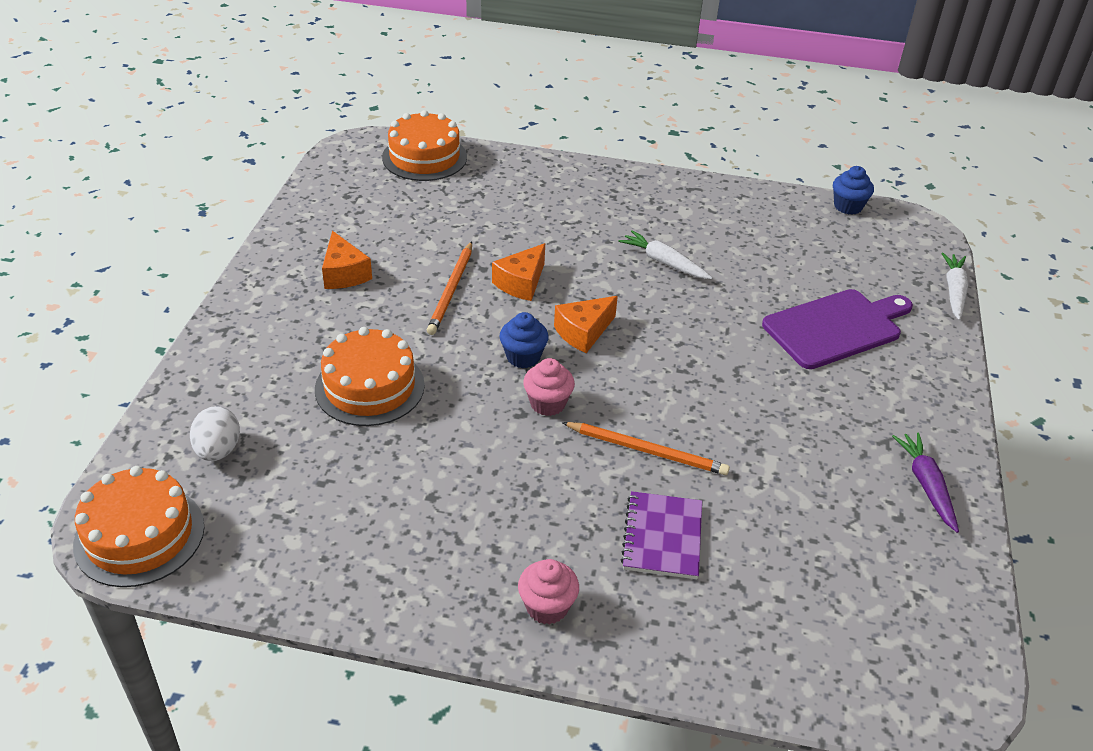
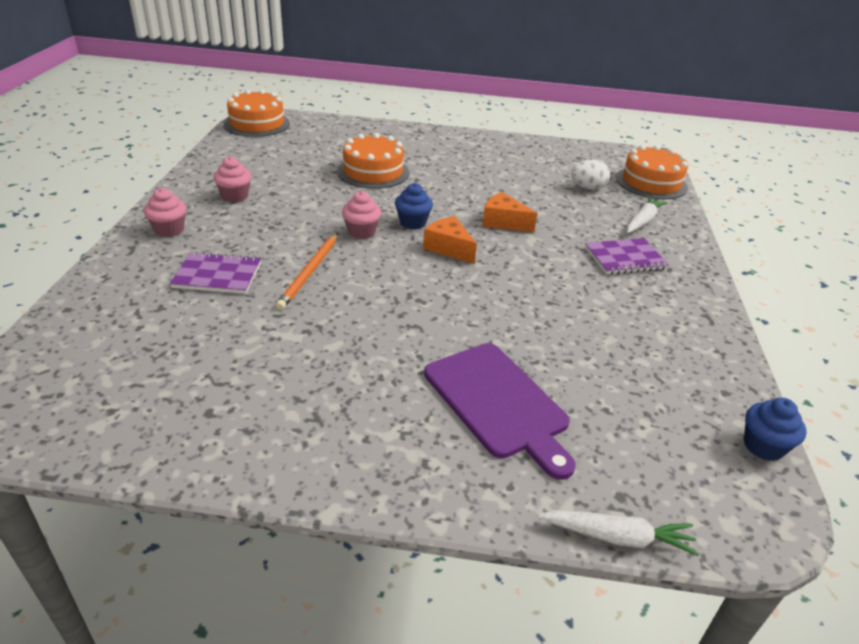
camera: 85 degrees right, 5 degrees down
(218, 450) = (317, 136): white egg -> white egg (587, 188)
(344, 273) = (487, 160): orange cheese -> none
(440, 540) = (235, 196): none -> pink cupcake
(451, 290) = (483, 195): orange pencil -> none
(597, 212) = (625, 258): none -> purple notebook
(664, 262) = (565, 292): white carrot -> white carrot (643, 221)
(926, 485) = (249, 441): purple carrot -> none

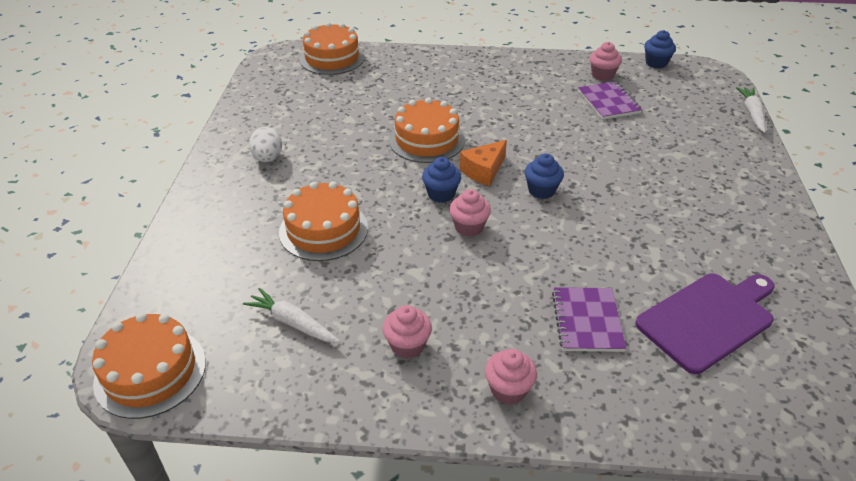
camera: 90 degrees left, 5 degrees up
(309, 273) = (556, 255): orange pencil -> none
(412, 278) = (541, 190): none -> blue cupcake
(498, 403) = (674, 148): purple cutting board -> purple cutting board (708, 319)
(503, 222) = (426, 140): orange cheese -> orange cake
(587, 188) = (347, 91): white egg -> white egg (268, 158)
(625, 258) = (472, 84): purple notebook -> purple notebook (608, 102)
(643, 221) = (407, 70): white carrot -> white carrot (293, 323)
(692, 372) = (602, 75): none -> pink cupcake

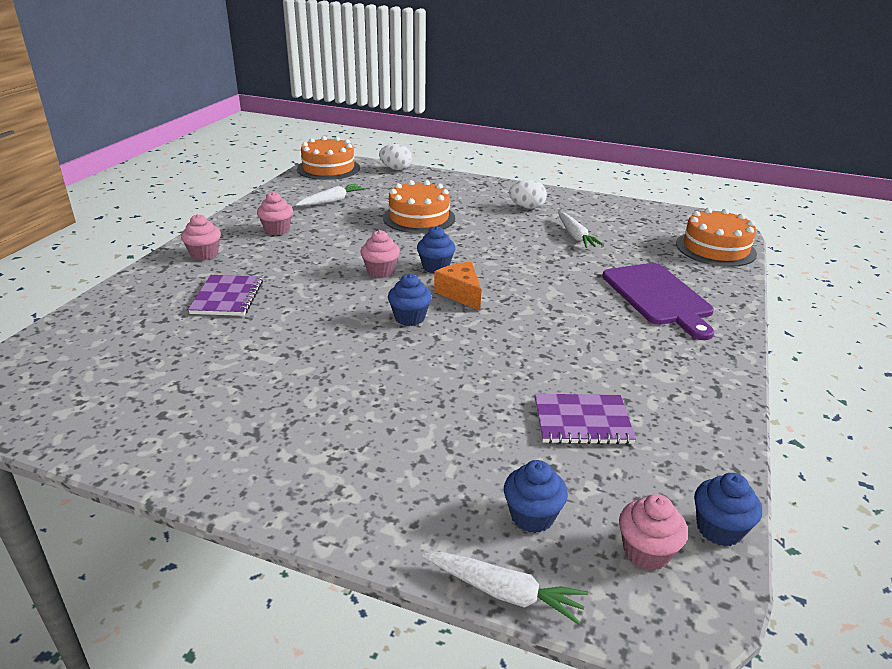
camera: 105 degrees right, 10 degrees down
(147, 291) = (396, 169): none -> white egg
(333, 123) = (575, 236): none -> white carrot
(426, 140) = (530, 274): orange cake -> none
(587, 321) = (227, 297): purple notebook -> purple notebook turned 75 degrees clockwise
(602, 75) = (670, 442): pink cupcake -> pink cupcake (646, 552)
(699, 111) = (532, 516): none -> blue cupcake
(708, 319) = (164, 357): purple cutting board -> purple cutting board (658, 297)

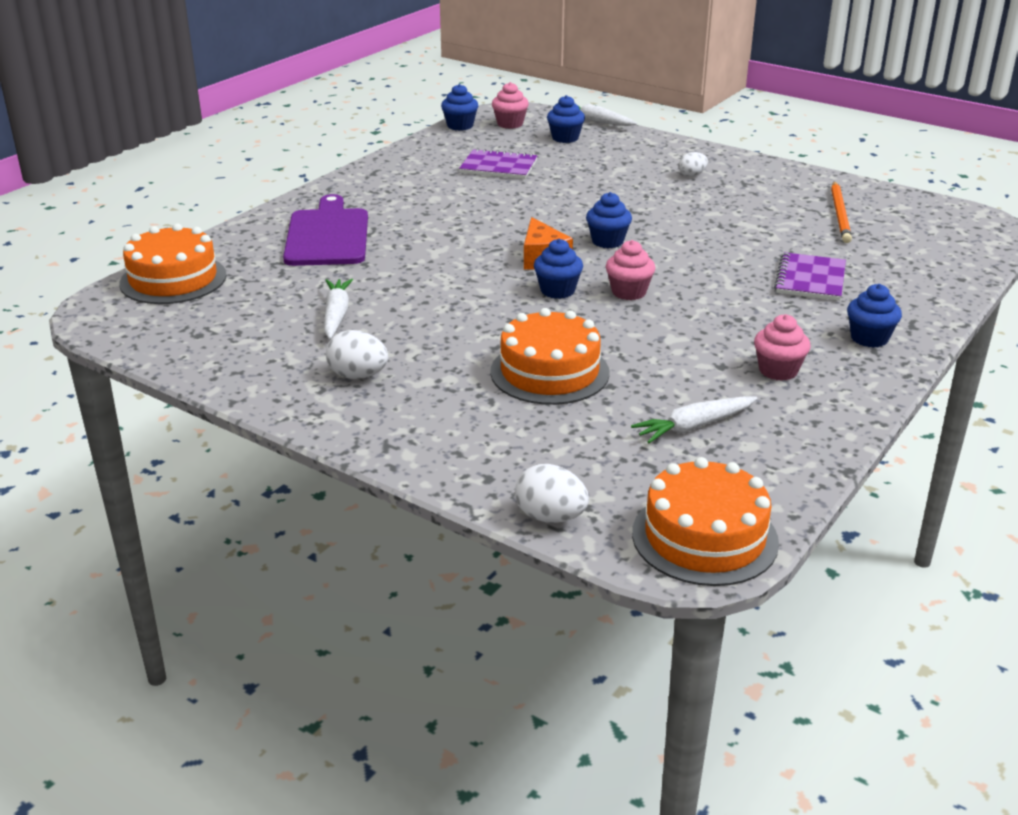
camera: 165 degrees left, 0 degrees up
(155, 385) = (840, 215): none -> orange pencil
(204, 254) = (869, 338): pink cupcake -> blue cupcake
(325, 440) = (692, 175): none -> white egg

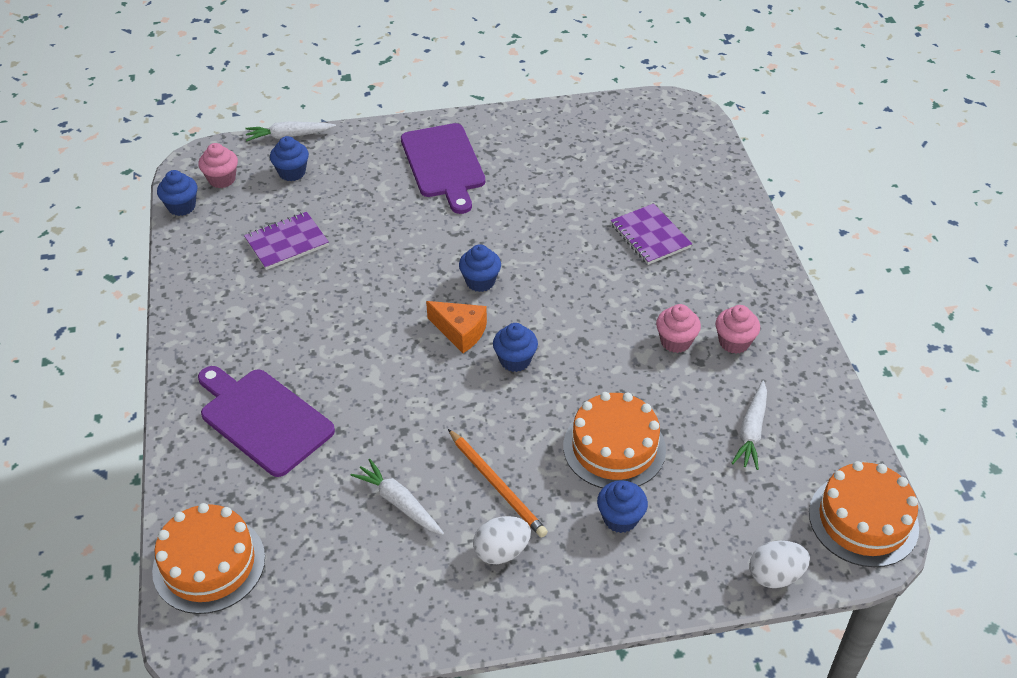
camera: 45 degrees left, 15 degrees up
(628, 292) = (561, 328): pink cupcake -> pink cupcake (675, 341)
(692, 175) = (443, 164): white egg -> purple cutting board
(840, 215) = (589, 152): orange pencil -> orange pencil (497, 485)
(869, 338) = (745, 273): blue cupcake -> blue cupcake (620, 518)

